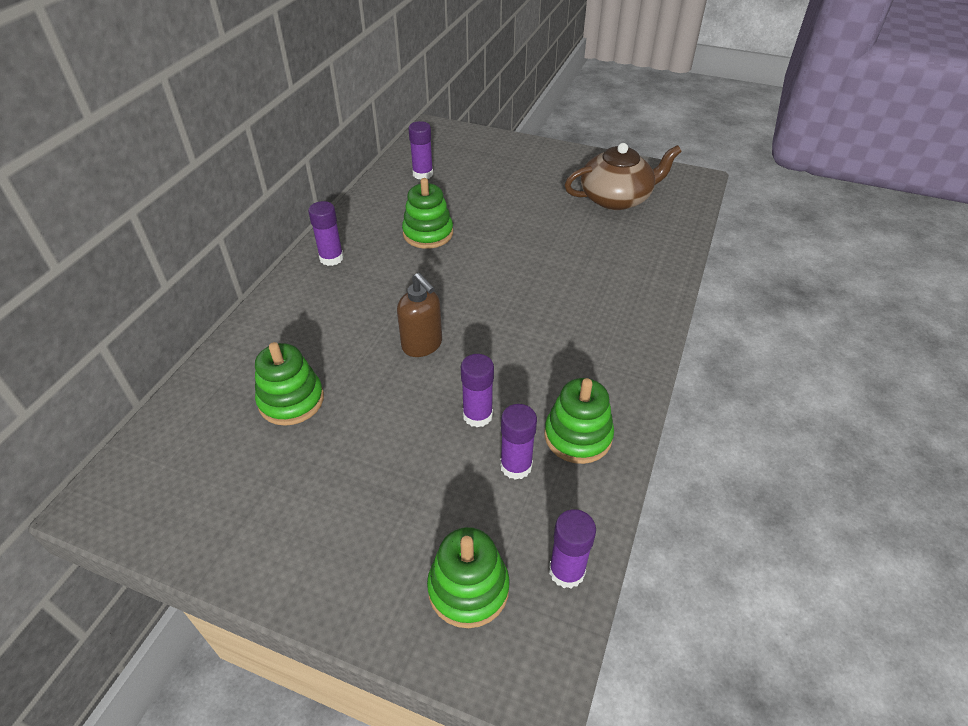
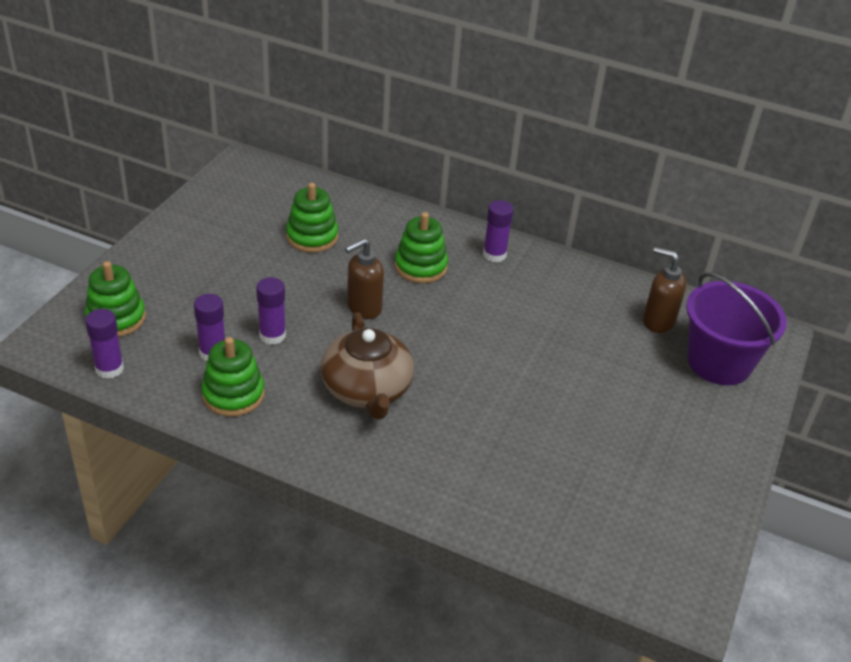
camera: 90 degrees right, 5 degrees down
(423, 174) = (657, 321): purple glue stick -> brown soap dispenser
(428, 233) = (537, 320): green stacking toy -> green stacking toy (420, 266)
(467, 151) = (719, 363): none -> purple bucket
(616, 198) = (624, 495): brown teapot -> brown teapot (367, 389)

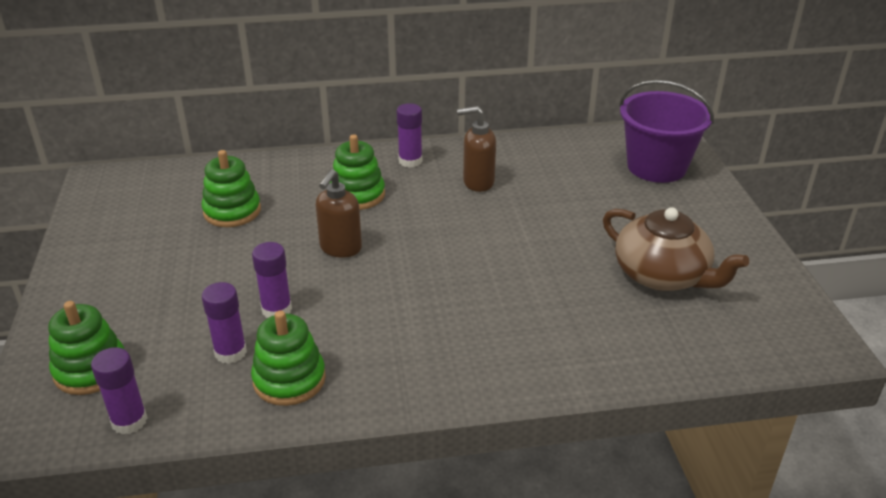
camera: 30 degrees left, 5 degrees down
(367, 389) = (412, 313): brown teapot -> brown teapot (662, 275)
(657, 321) = (584, 157): brown soap dispenser -> brown soap dispenser (477, 182)

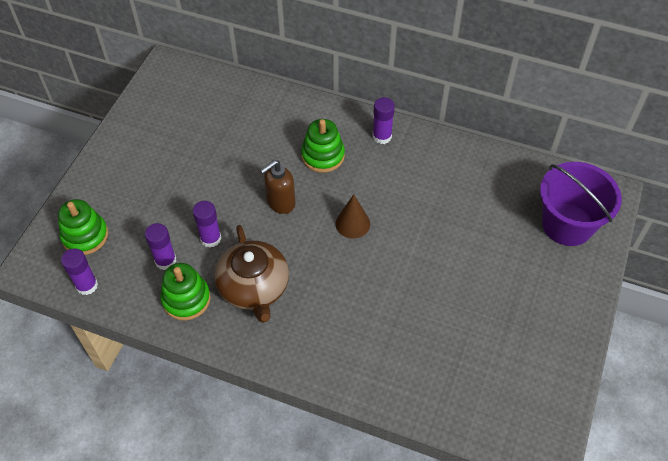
camera: 30 degrees right, 20 degrees up
(232, 211) = (232, 135): green stacking toy -> none
(440, 238) = (352, 223): none -> brown cone
(477, 182) = (416, 180): brown soap dispenser -> none
(662, 275) = (482, 332): brown teapot -> brown teapot (254, 287)

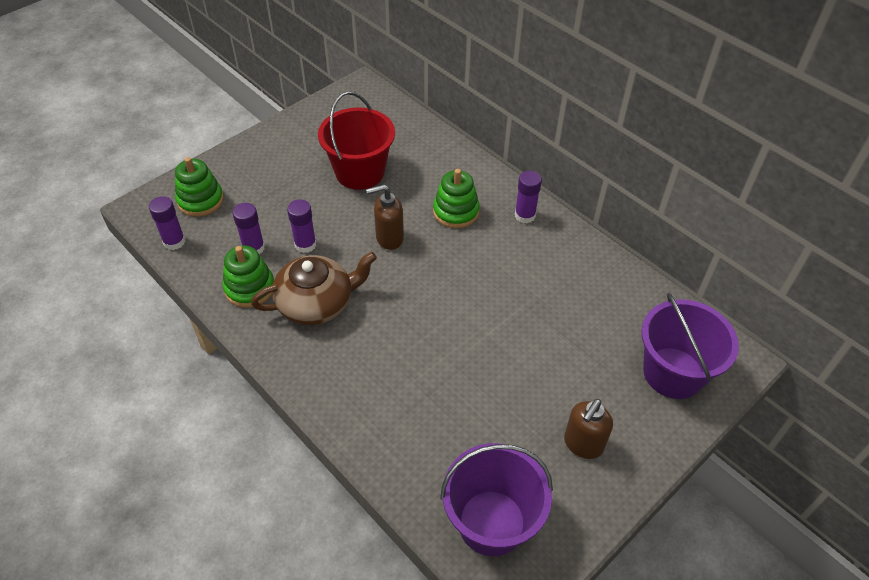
camera: 25 degrees right, 5 degrees down
(217, 151) = (360, 172): none -> red bucket
(254, 287) = (316, 303): brown teapot -> brown teapot turned 120 degrees counterclockwise
(352, 223) = (446, 283): brown cone -> none
(502, 404) = (491, 522): none -> purple bucket
(534, 311) = (583, 444): none -> brown soap dispenser

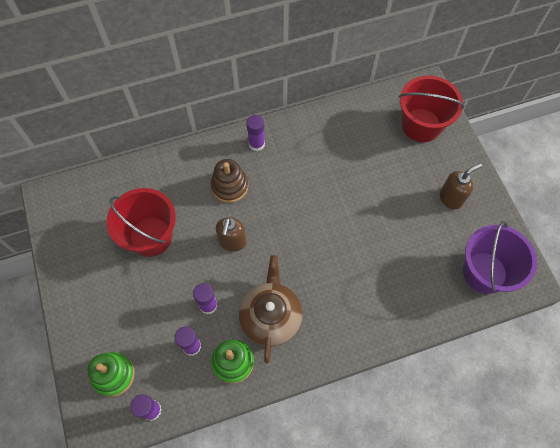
camera: 65 degrees left, 15 degrees up
(456, 212) = (229, 186): green stacking toy -> brown stacking toy
(583, 444) = (451, 198): brown soap dispenser -> brown soap dispenser turned 90 degrees counterclockwise
(673, 373) = (421, 125): purple bucket -> red bucket

